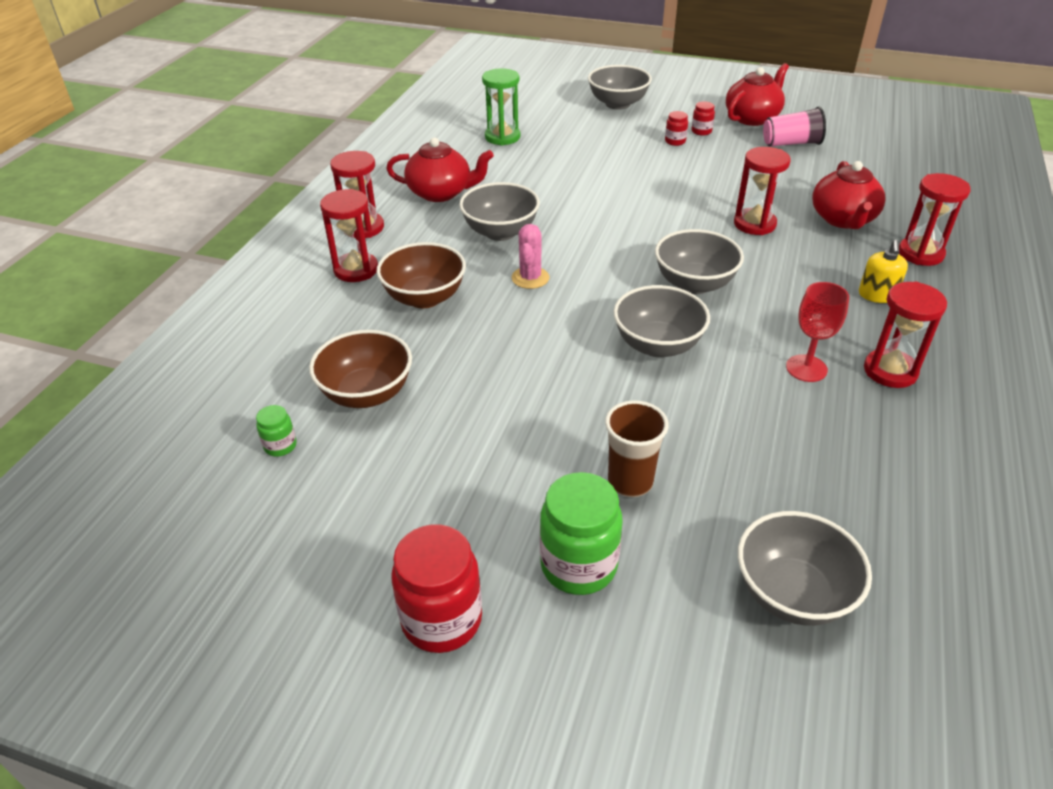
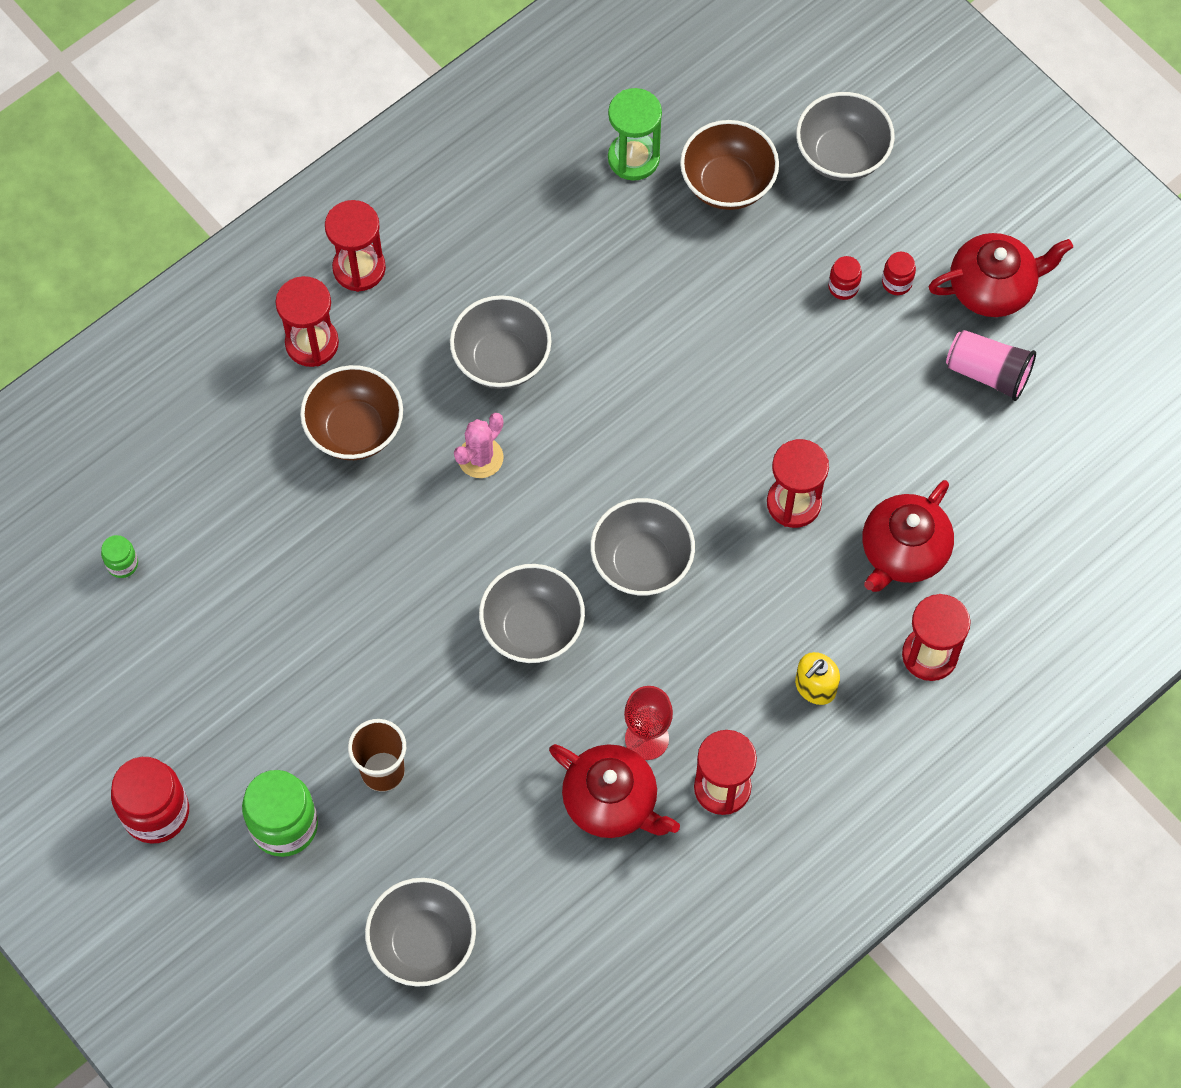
camera: 30 degrees right, 25 degrees up
(366, 393) = (226, 539): brown bowl -> brown bowl (727, 184)
(441, 193) = (483, 245): red teapot -> red teapot (611, 802)

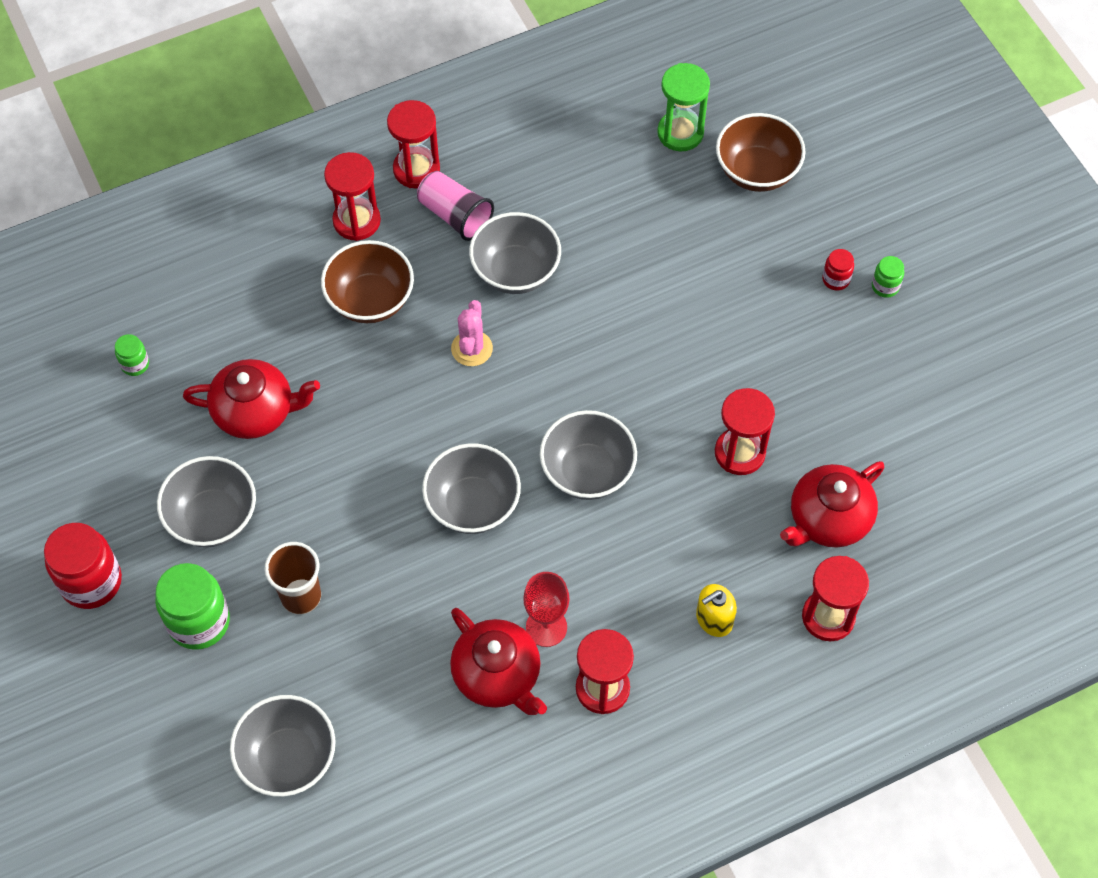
camera: 15 degrees right, 5 degrees down
(480, 458) = (472, 348): pink cactus -> pink cactus turned 45 degrees counterclockwise
(841, 155) = (864, 170): grey bowl -> grey bowl (213, 518)
(896, 282) = (885, 286): red jar -> green jar
(988, 373) = (948, 382): pink cup -> pink cup (455, 215)
(993, 288) = (971, 310): red teapot -> red teapot (256, 412)

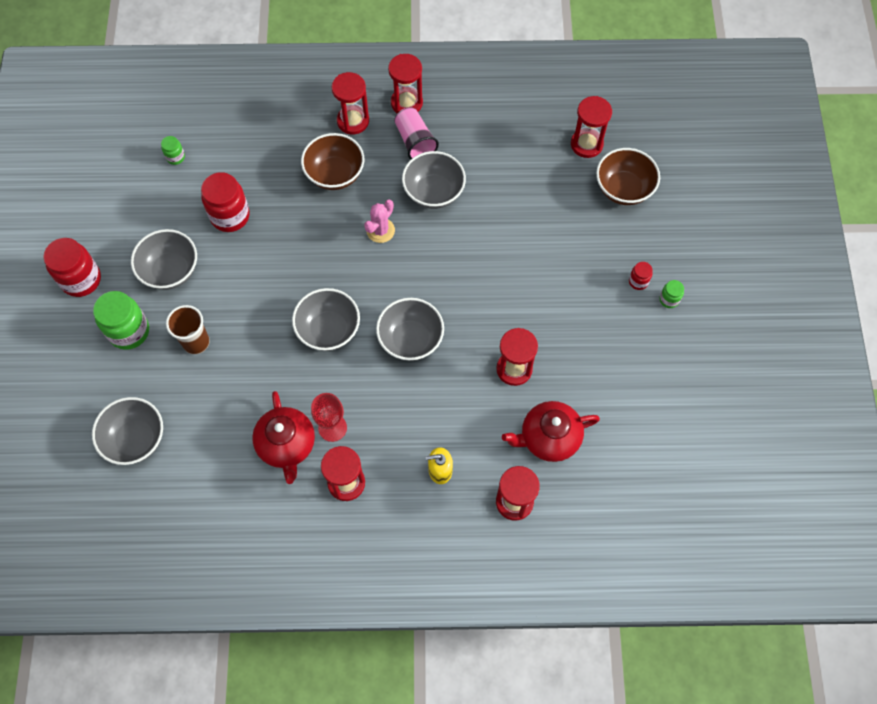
camera: 25 degrees right, 5 degrees up
(256, 412) = (230, 216): red teapot -> red jar
(680, 133) = (586, 144): green hourglass -> red hourglass

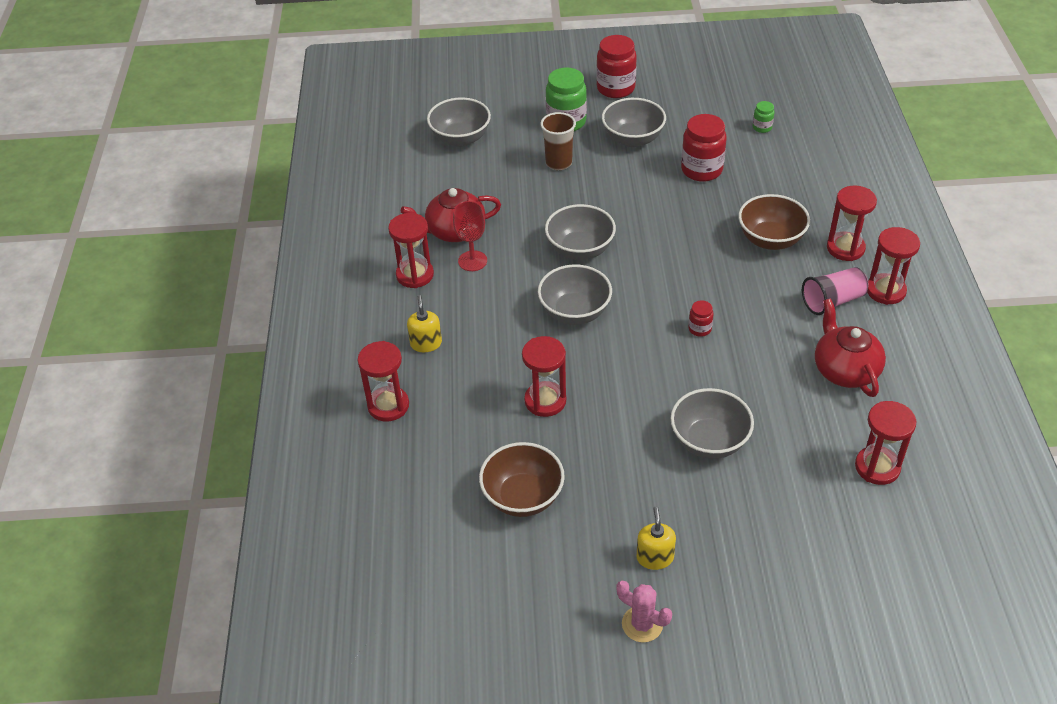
camera: 90 degrees right, 20 degrees down
(380, 230) = (706, 280): pink cactus -> pink cactus (642, 624)
(434, 192) = (766, 321): grey bowl -> grey bowl (709, 441)
(548, 437) = (462, 434): red teapot -> red teapot (845, 370)
(623, 189) = (816, 508): brown bowl -> brown bowl (523, 497)
(638, 281) = (677, 523): red jar -> red jar (699, 329)
(669, 299) = (655, 557): green jar -> yellow soap dispenser

